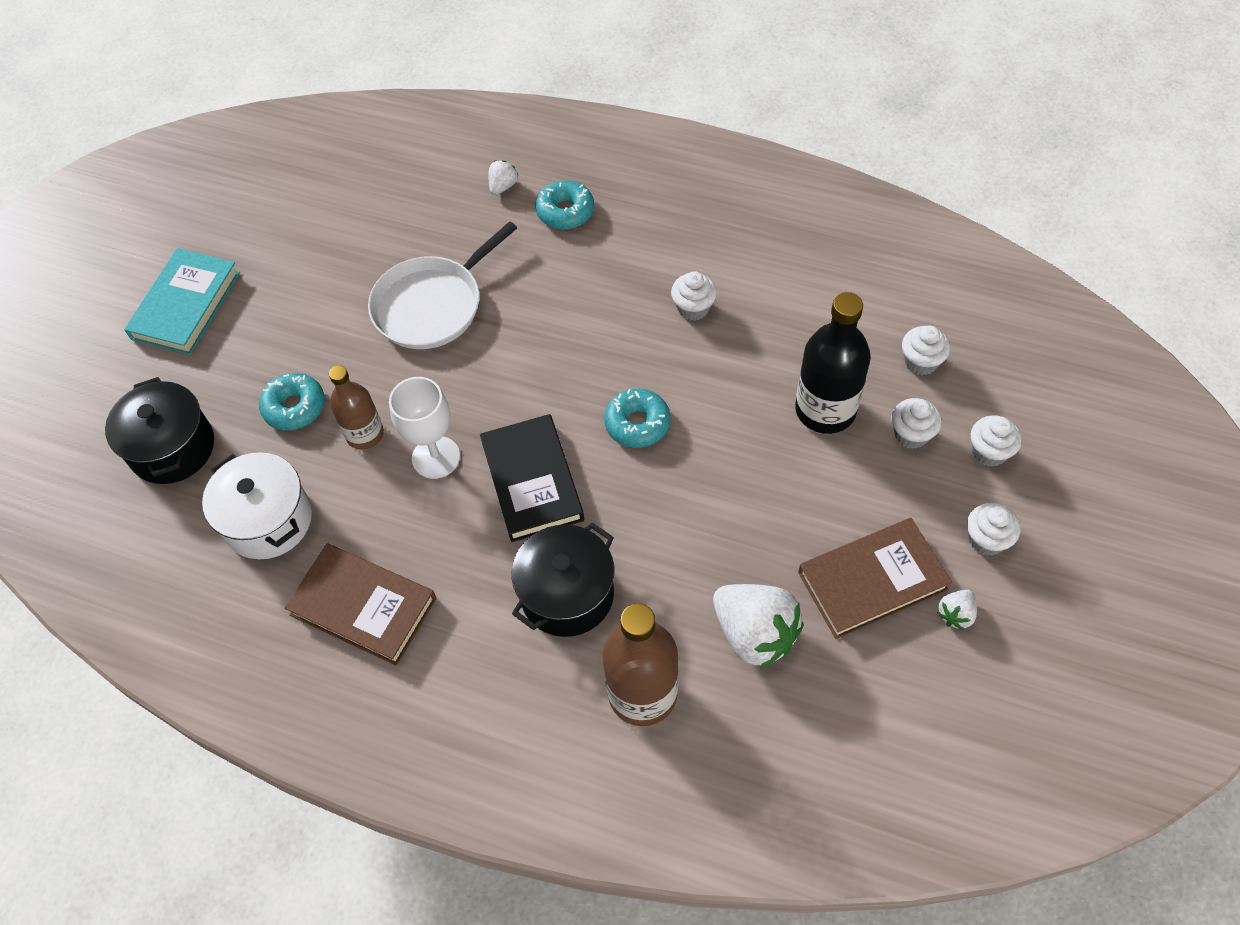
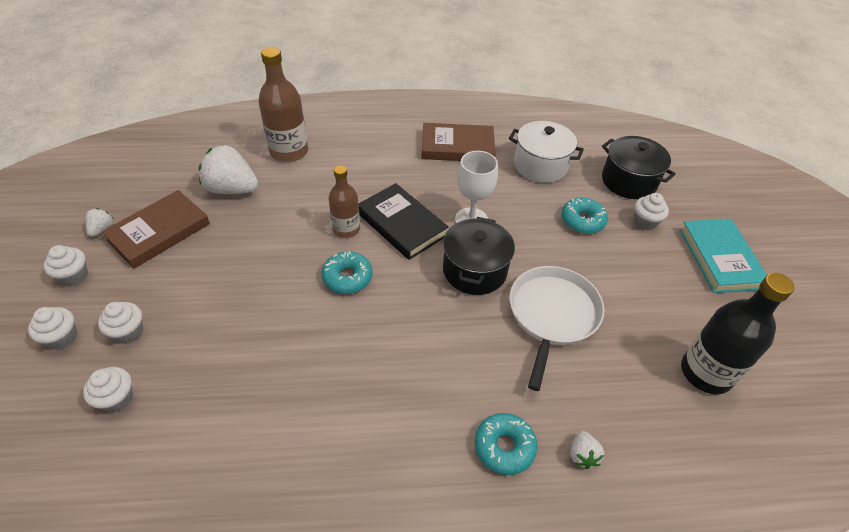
camera: 150 degrees right, 10 degrees down
(365, 434) = (525, 219): brown bottle -> brown bottle (346, 229)
(567, 594) = (349, 178): black pot -> black pot (474, 270)
(693, 308) = (338, 383): white cupcake -> white cupcake (645, 222)
(825, 410) = (202, 330): black bottle -> black bottle (705, 373)

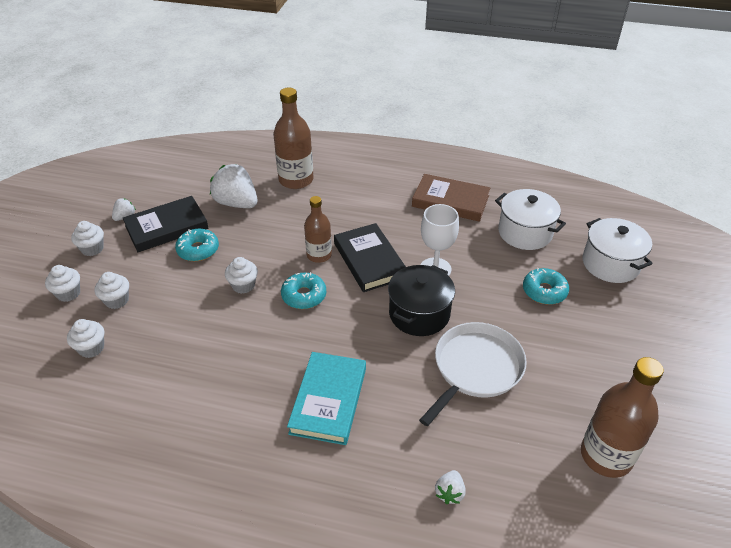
camera: 20 degrees right, 5 degrees down
(159, 232) = (166, 227): brown book -> black book
(504, 447) = (381, 466): turquoise donut -> turquoise donut (198, 250)
(628, 181) = (610, 264): black pot -> white pot
(645, 222) = (609, 305): white cupcake -> white cupcake (243, 285)
(705, 373) = (606, 456): black bottle -> brown bottle
(719, 258) = (674, 356): turquoise book -> turquoise book (328, 400)

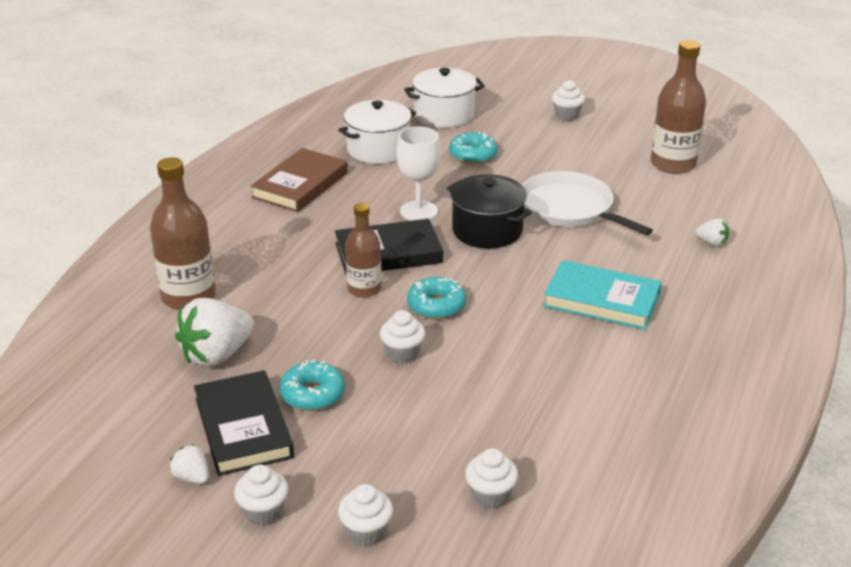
camera: 80 degrees left, 10 degrees down
(117, 300) = (398, 475): white cupcake -> white cupcake (567, 115)

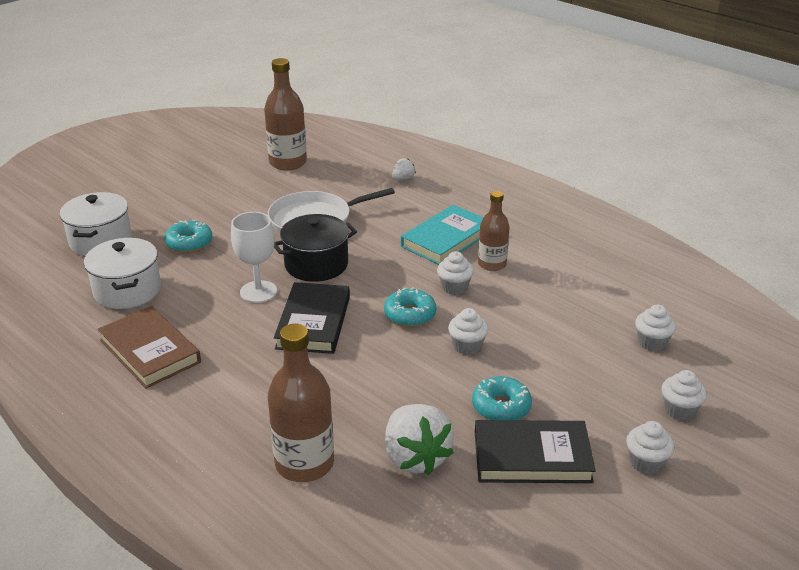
camera: 70 degrees left, 0 degrees up
(192, 477) = (591, 501): white strawberry -> none
(364, 289) = (361, 347): brown bottle -> brown bottle (492, 264)
(567, 115) = (168, 184): white cupcake -> white cupcake (454, 287)

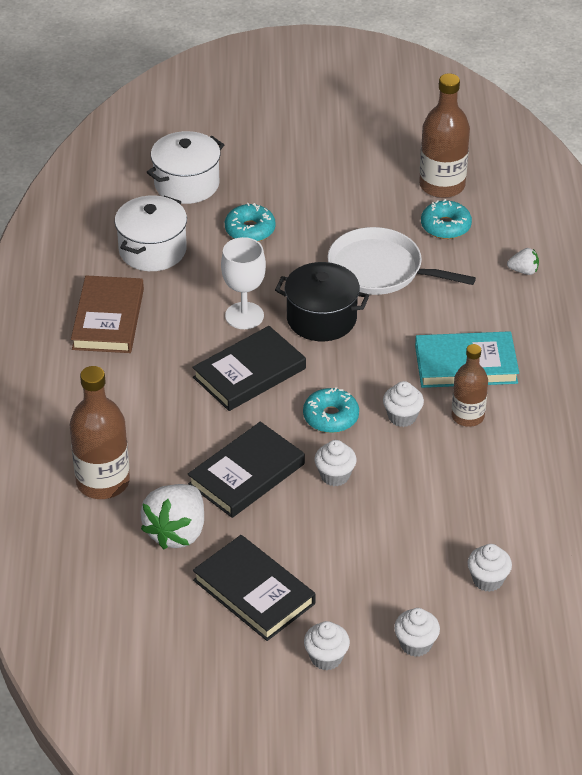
camera: 45 degrees right, 10 degrees up
(407, 384) = (246, 474): none -> black book
(501, 406) = (287, 541): turquoise donut -> turquoise donut (445, 226)

